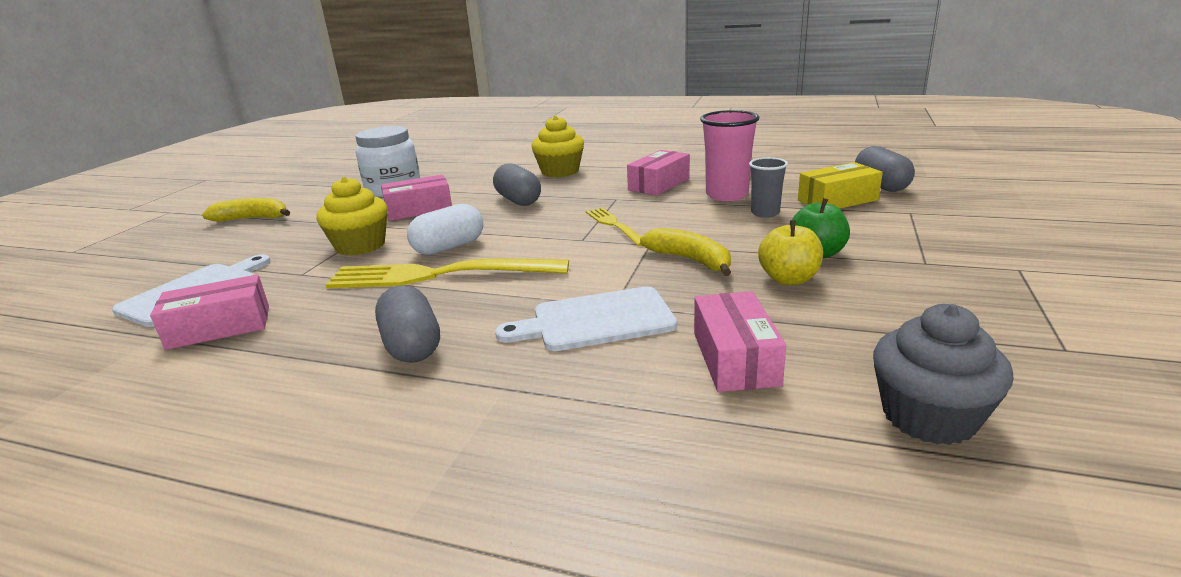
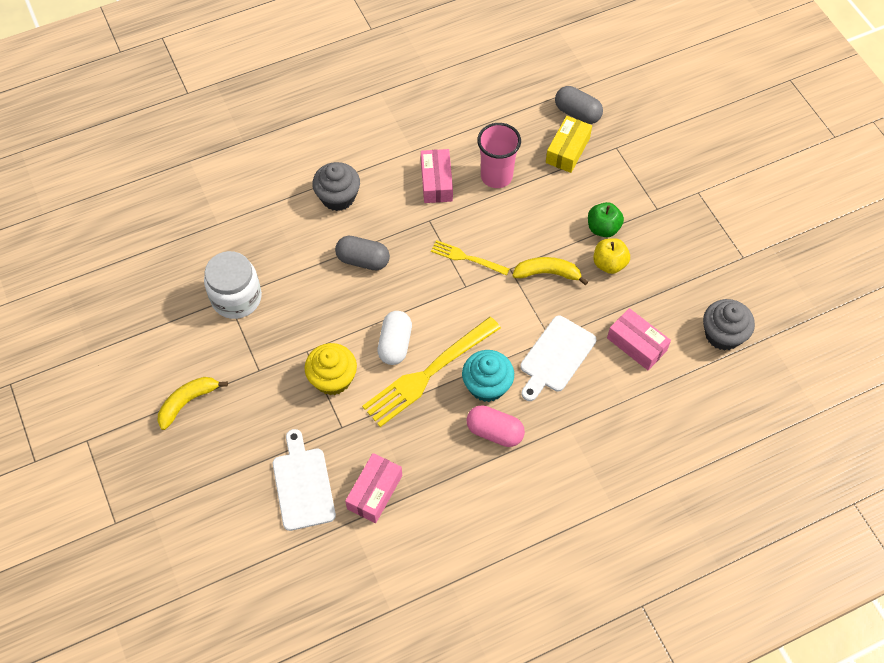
camera: 45 degrees left, 35 degrees up
(412, 345) = (494, 432): grey capsule -> pink capsule
(419, 210) = (305, 314): pink box -> none
(476, 307) = (487, 385): none -> turquoise cupcake
(560, 171) = (338, 197): yellow cupcake -> grey cupcake
(765, 213) = (540, 191): grey cup -> none

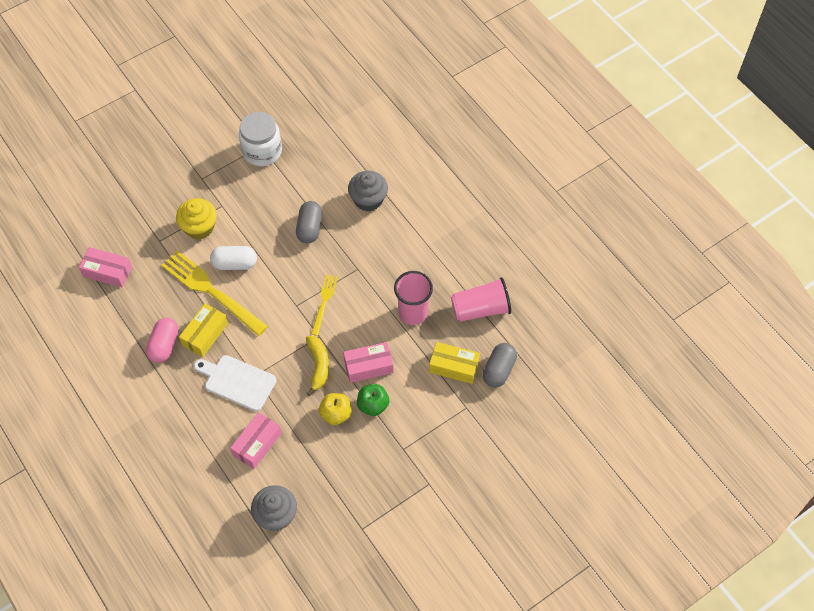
camera: 80 degrees right, 0 degrees up
(188, 402) = (170, 141): yellow banana -> none
(303, 485) = (110, 225): white cutting board -> none
(436, 182) = (397, 268): pink box -> pink box (368, 366)
(487, 385) = (205, 334): turquoise cupcake -> yellow box
(503, 116) = (480, 309): none -> pink cup

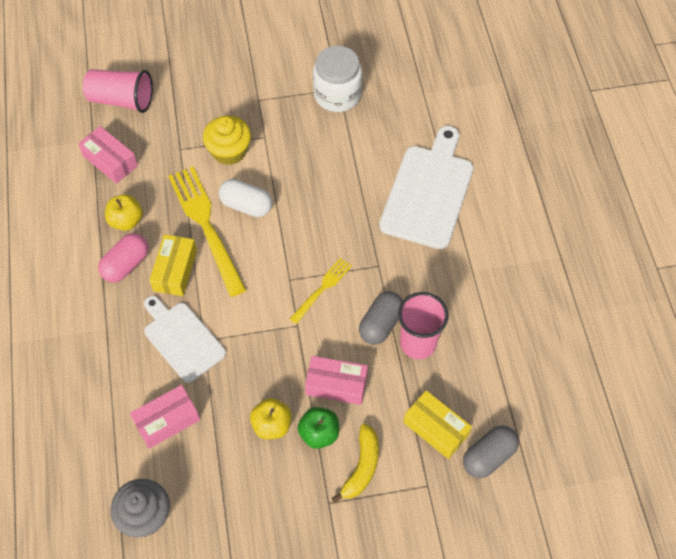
camera: 25 degrees right, 0 degrees up
(146, 312) = (126, 221): none -> yellow apple
(205, 334) = (175, 270): yellow box -> yellow box turned 45 degrees counterclockwise
(310, 228) = (347, 198): grey capsule -> grey capsule (381, 324)
(318, 366) = (280, 359): yellow banana -> yellow banana (361, 467)
(368, 199) = (428, 192): grey cupcake -> white cutting board
(480, 309) = (500, 372): pink cup -> pink cup (121, 100)

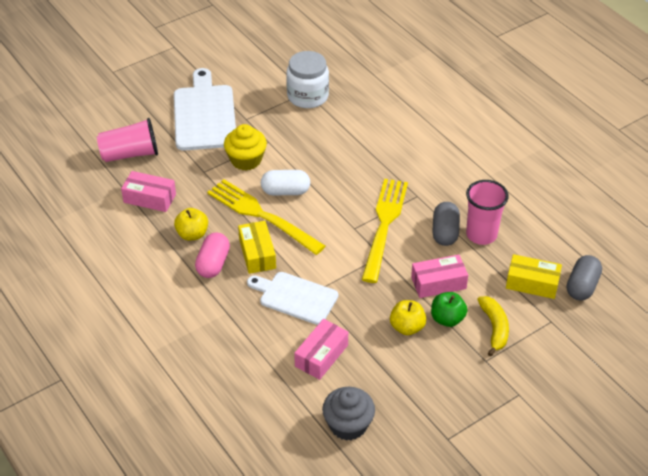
camera: 25 degrees left, 15 degrees down
(322, 288) = (384, 225): yellow fork -> yellow fork, size x1.90
(428, 192) = (422, 136): white cutting board -> white cutting board (204, 114)

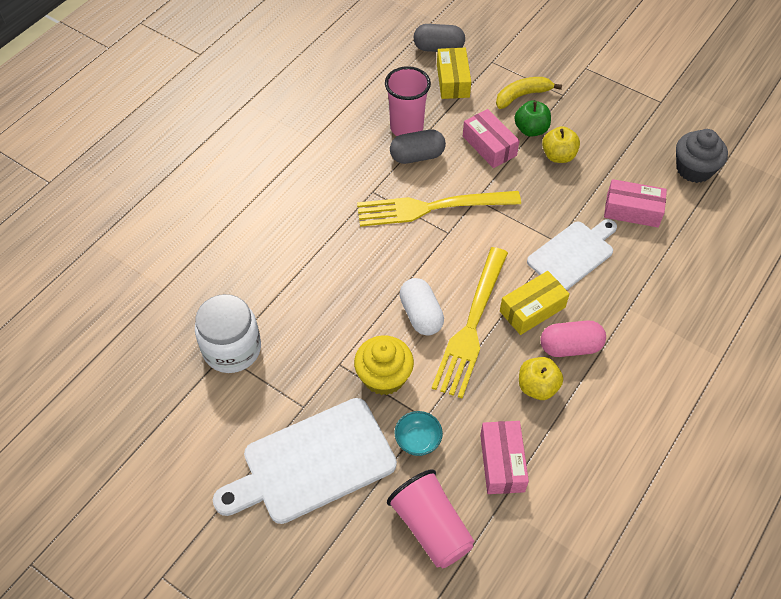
camera: 110 degrees left, 10 degrees up
(190, 163) = (418, 441): none -> turquoise bowl
(295, 297) = (573, 254): white cutting board -> white cutting board turned 135 degrees counterclockwise

